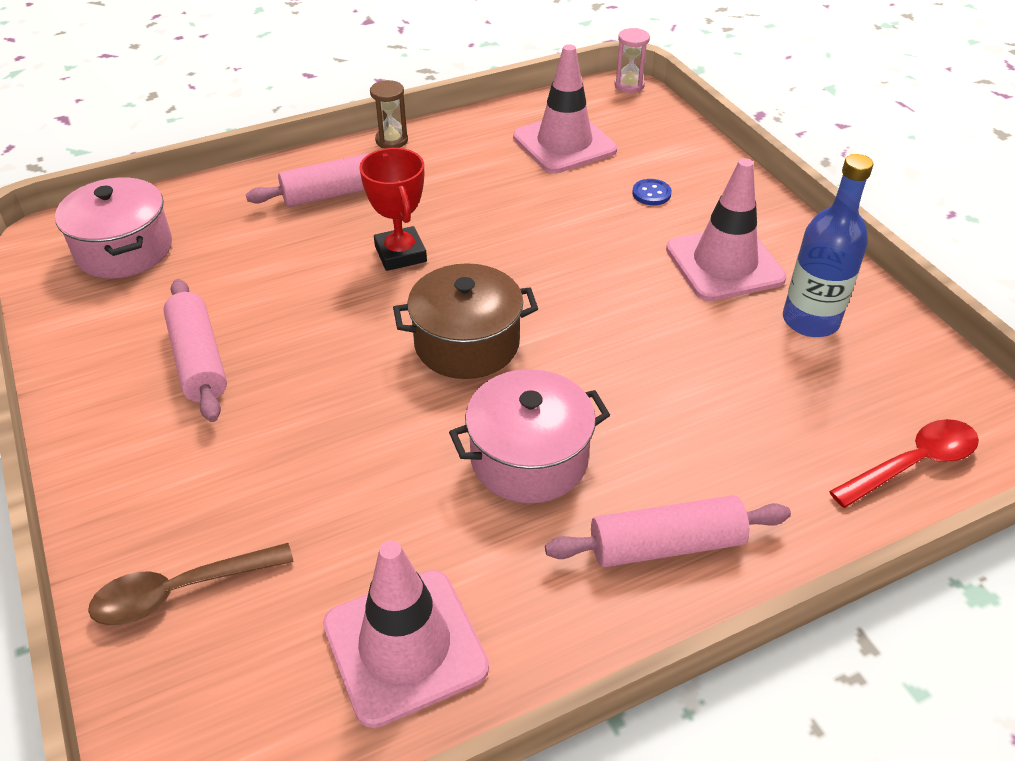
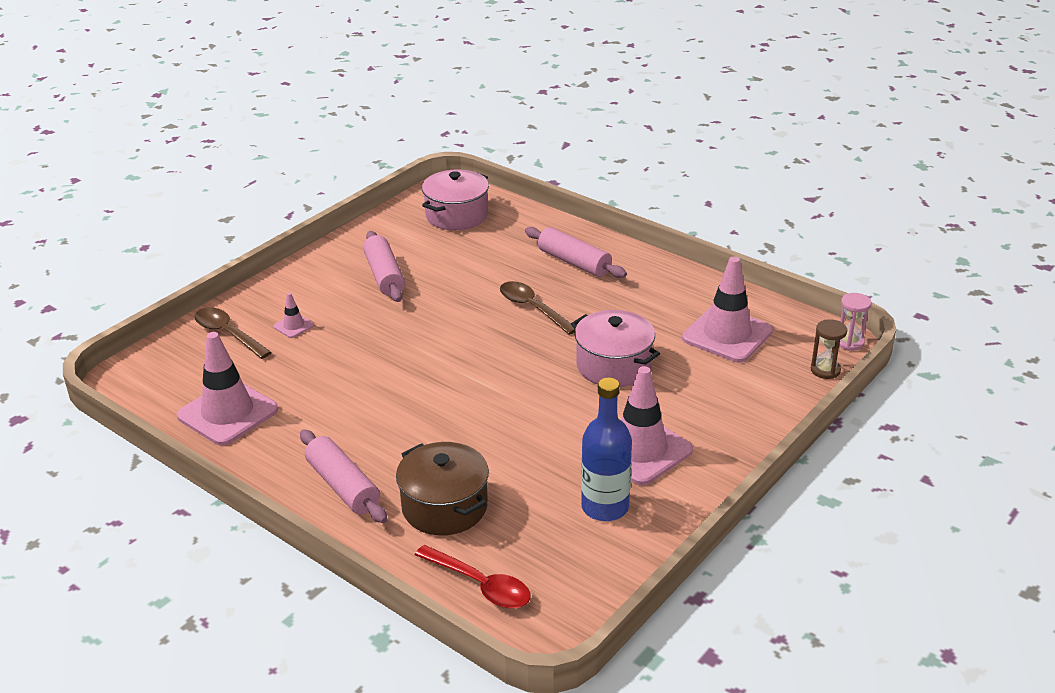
camera: 65 degrees right, 10 degrees down
(199, 360) = (384, 276): pink rolling pin -> pink rolling pin turned 60 degrees counterclockwise
(234, 498) = (293, 326): none -> pink traffic cone
(391, 140) = (655, 262): brown hourglass -> brown hourglass (825, 370)
(400, 254) = (532, 308): red trophy -> brown spoon
(467, 343) = (465, 361): brown pot -> brown pot (444, 507)
(529, 458) = (381, 415): pink pot -> pink pot (613, 366)
(651, 193) = (700, 393): blue button -> none

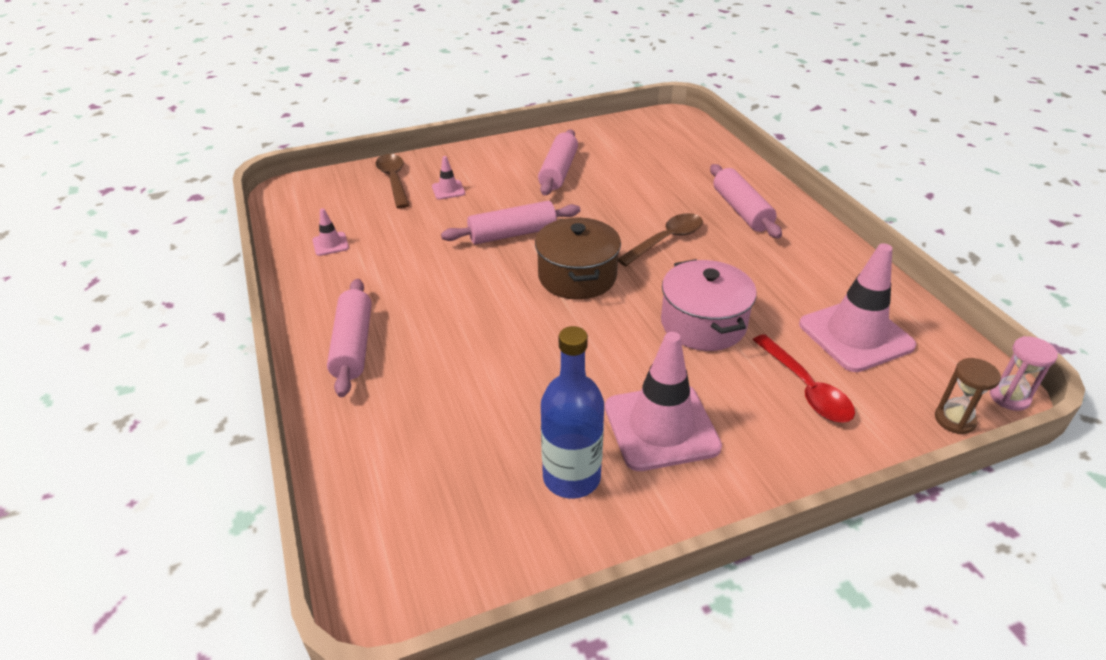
camera: 30 degrees right, 5 degrees up
(228, 413) = (330, 244): pink traffic cone -> pink traffic cone, size x0.45
(394, 346) = (512, 234): none -> pink rolling pin
(444, 507) = (418, 404): brown pot -> brown pot (577, 276)
(456, 215) = (664, 139): pink pot -> none
(480, 585) = (375, 507): red spoon -> red spoon (806, 388)
(532, 308) = (666, 240): brown spoon -> brown spoon turned 60 degrees clockwise

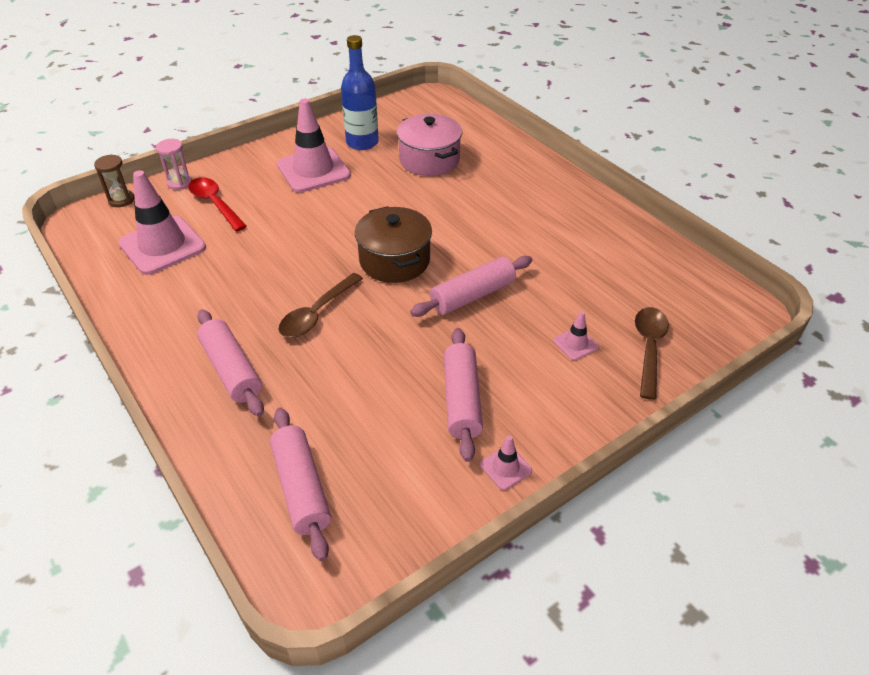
camera: 165 degrees right, 5 degrees up
(330, 244) = (634, 257): pink traffic cone -> pink traffic cone (505, 467)
(353, 345) = (537, 184): pink rolling pin -> pink rolling pin (301, 488)
(394, 180) = (648, 348): brown spoon -> brown spoon turned 135 degrees counterclockwise
(703, 324) = (283, 236): pink pot -> pink pot (429, 160)
(1009, 397) = (72, 218): pink hourglass -> pink hourglass (180, 183)

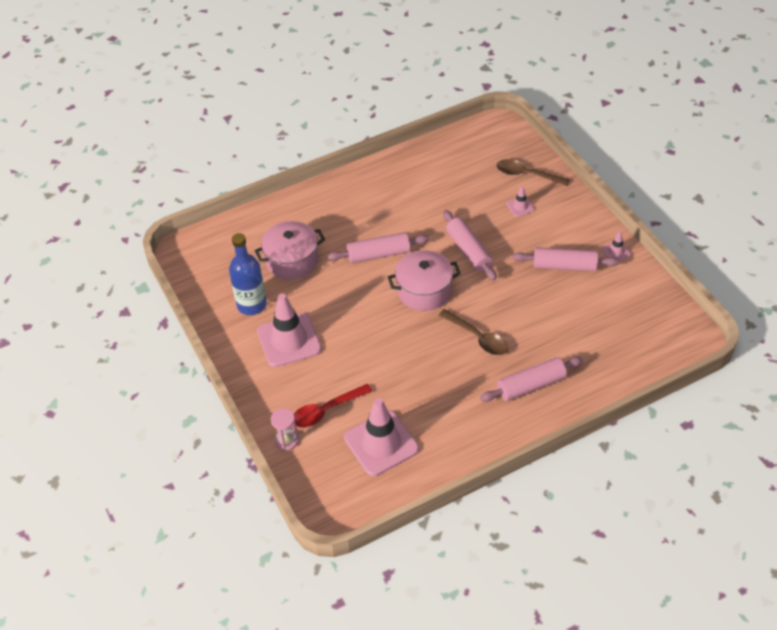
camera: 80 degrees left, 5 degrees up
(121, 200) = (305, 485): brown hourglass -> none
(301, 488) = (630, 345): pink rolling pin -> pink rolling pin (378, 254)
(394, 260) = (424, 291): brown pot -> pink pot

